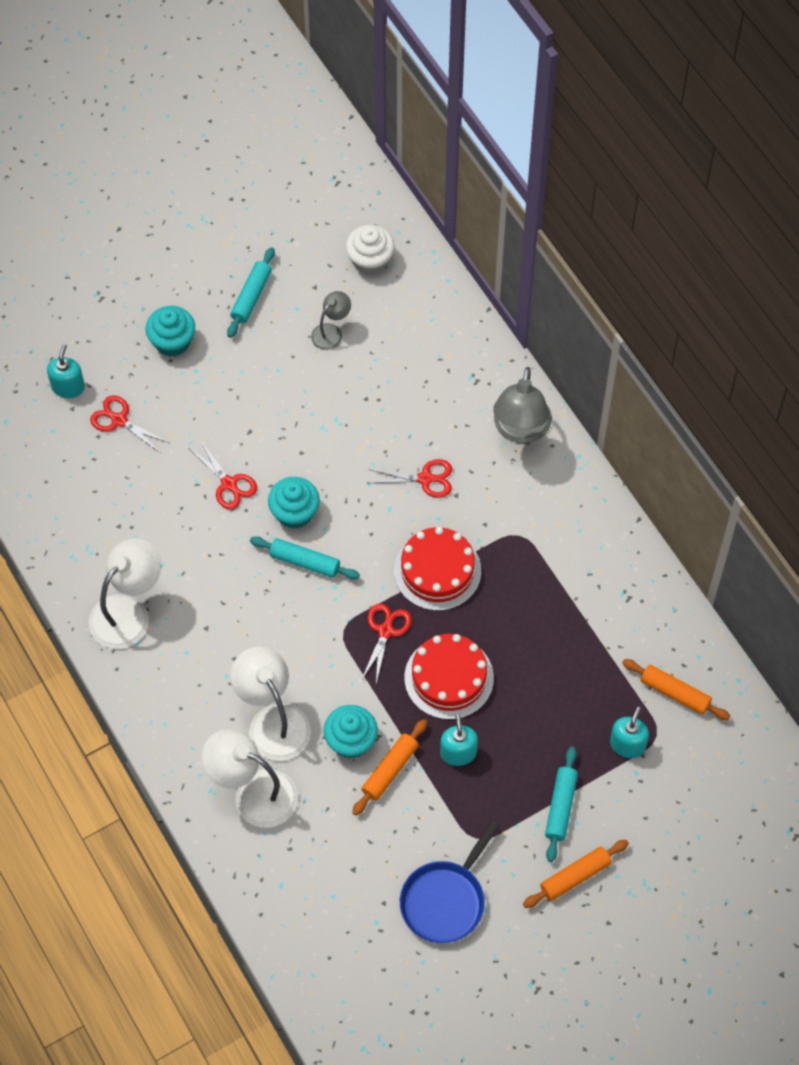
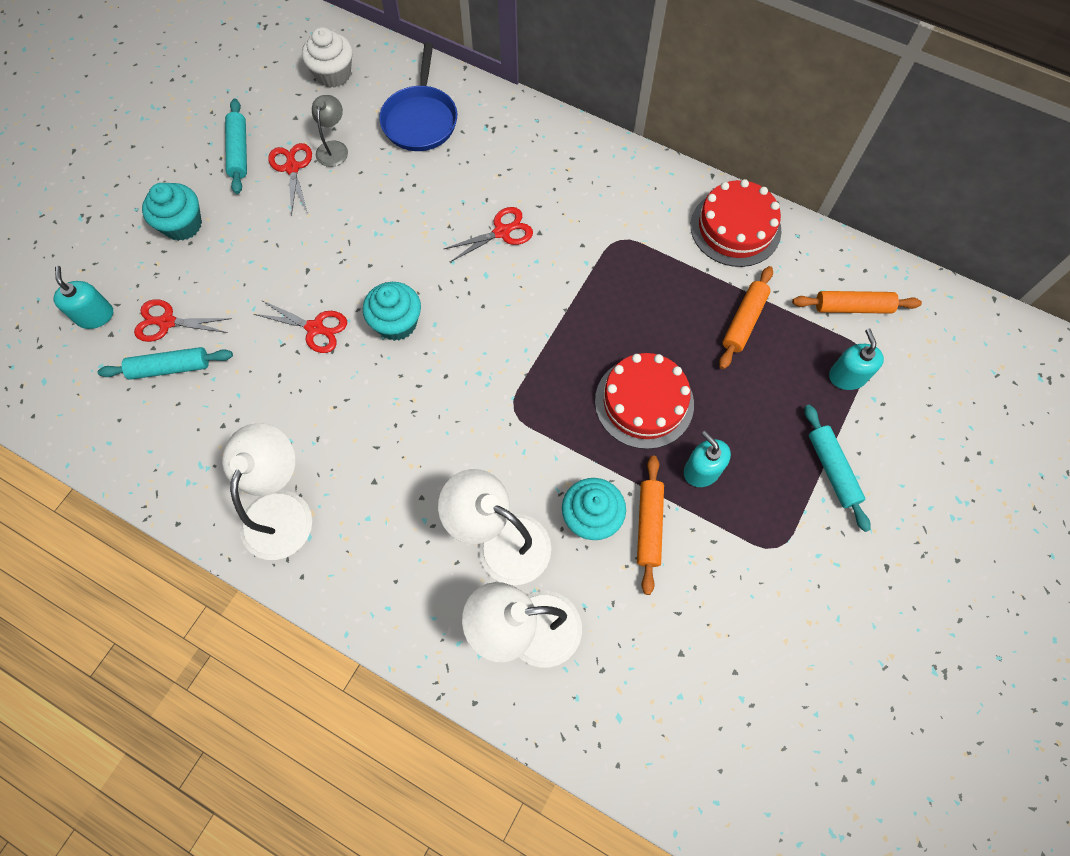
camera: 30 degrees left, 5 degrees up
(304, 562) = (435, 364): turquoise rolling pin -> turquoise rolling pin (170, 368)
(385, 631) = (555, 389): red scissors -> red scissors (292, 168)
(437, 571) = (567, 308): red cake -> red cake (735, 228)
(445, 900) = (792, 631): blue pan -> blue pan (420, 119)
(520, 430) = (559, 151): grey lamp -> none
(575, 876) = (894, 531): orange rolling pin -> orange rolling pin (744, 321)

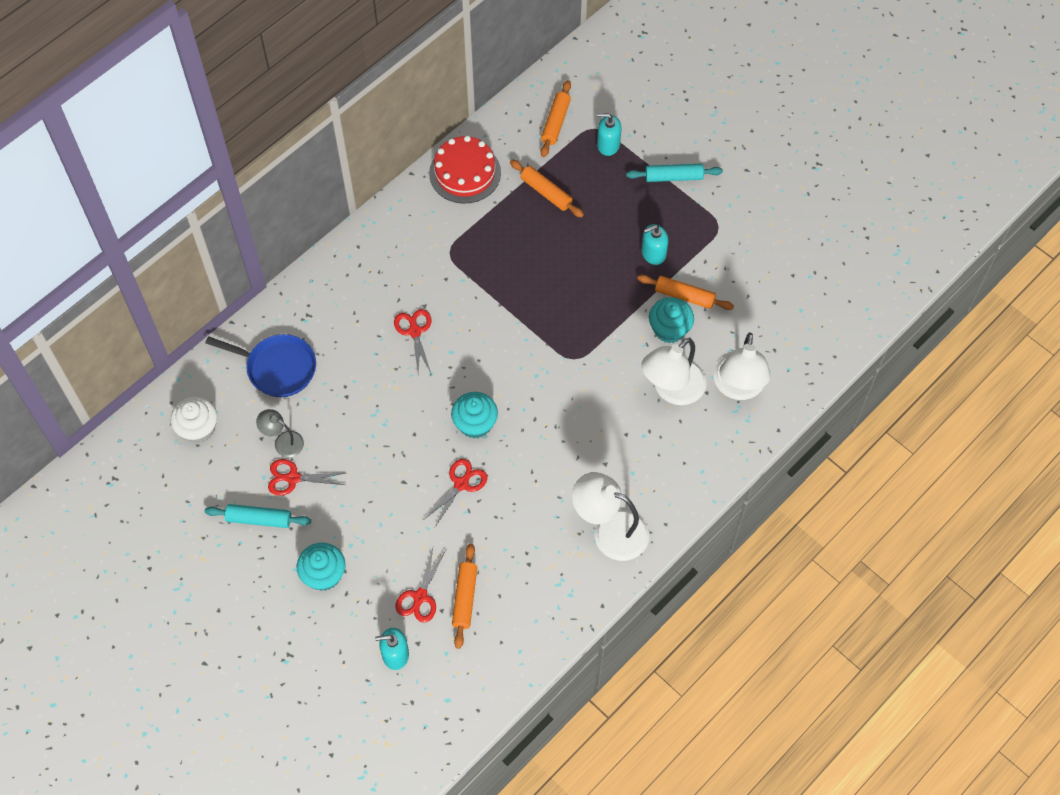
camera: 75 degrees left, 5 degrees down
(170, 368) = (465, 598): turquoise rolling pin -> orange rolling pin
(644, 402) = (592, 273): red cake -> none

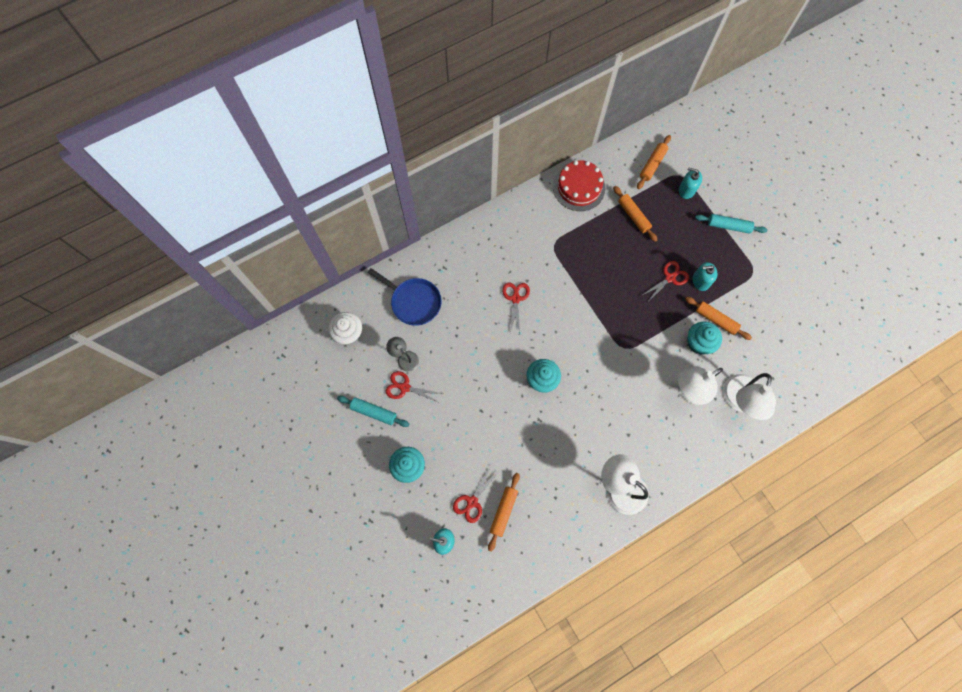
camera: 15 degrees right, 10 degrees up
(461, 484) = (521, 423): red scissors -> red scissors (670, 278)

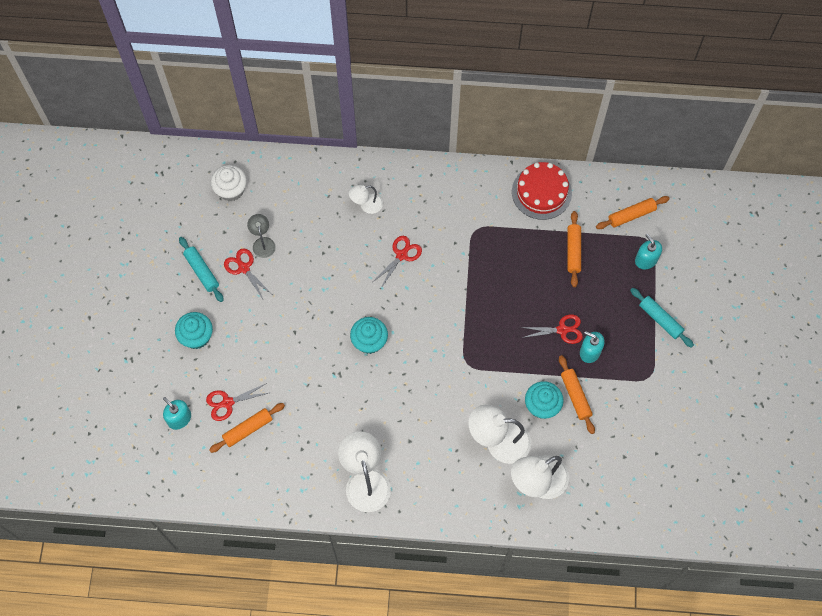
camera: 35 degrees right, 5 degrees down
(413, 302) = (308, 199): blue pan -> none
(461, 278) = (366, 205): none -> white lamp

